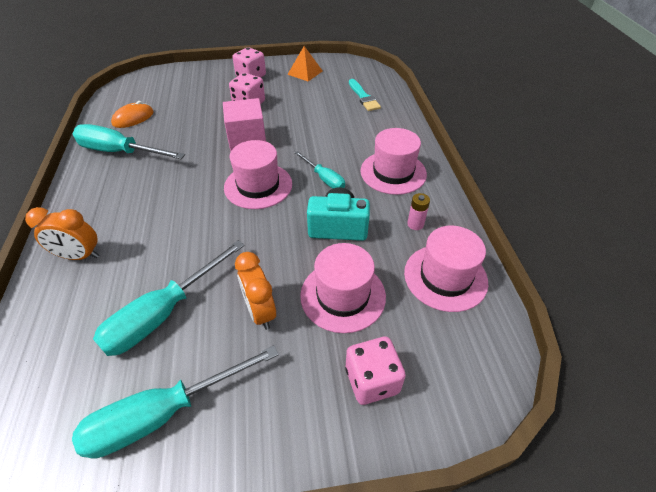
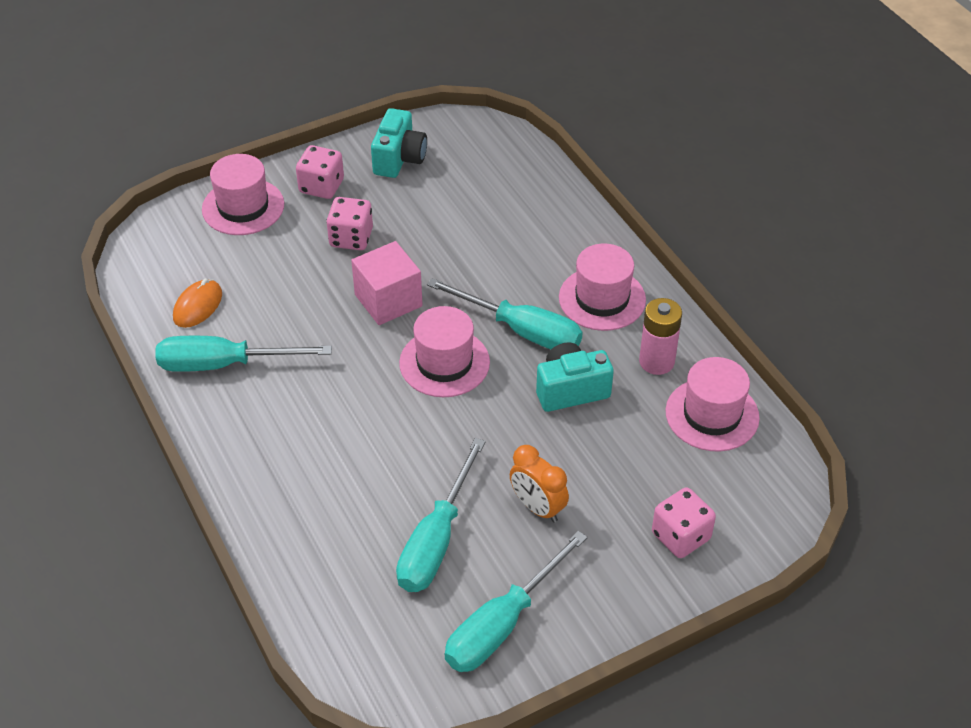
camera: 20 degrees left, 0 degrees up
(79, 256) = (290, 510): orange clock -> none
(305, 72) = (399, 159): orange pyramid -> turquoise camera
(324, 179) = (521, 330): turquoise screwdriver -> turquoise screwdriver, size x1.78
(343, 295) = (614, 466): pink hat -> pink hat (243, 207)
(363, 97) = (508, 185): turquoise brush -> none
(415, 224) = (656, 361): pink battery -> pink battery, size x1.76

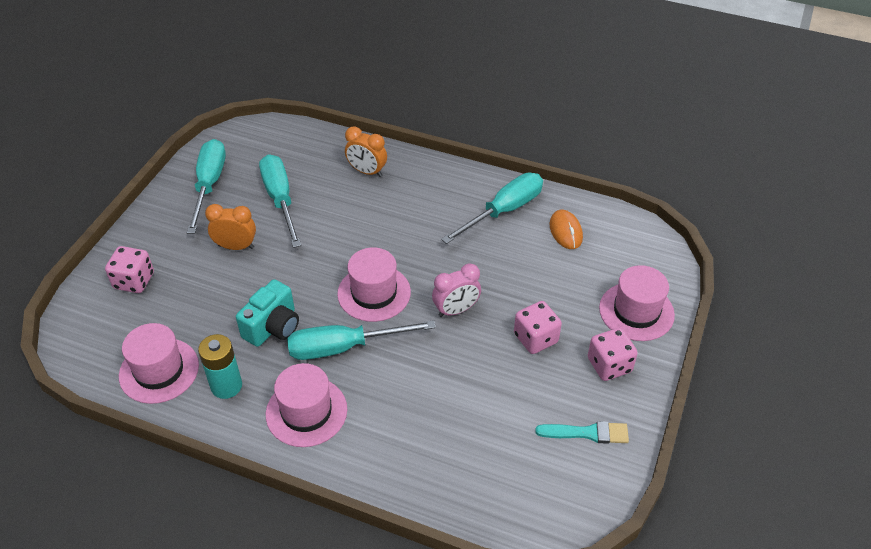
camera: 140 degrees right, 0 degrees up
(303, 511) = (367, 172): none -> orange clock
(388, 300) = (456, 310): pink cube -> pink clock
(399, 159) = (587, 433): turquoise camera -> turquoise brush
(656, 361) = (226, 386): pink battery -> turquoise battery

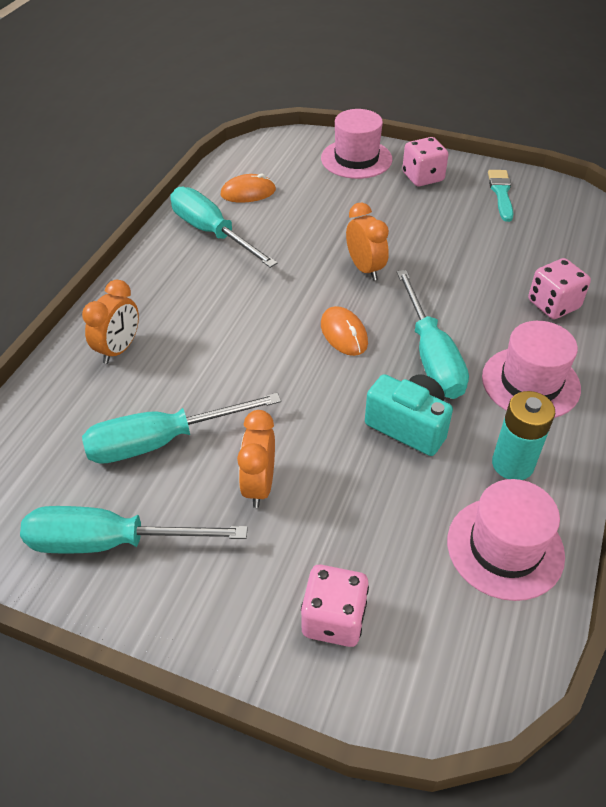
camera: 90 degrees left, 0 degrees up
(374, 293) = (343, 334): pink hat -> orange mouse
(456, 310) = (365, 269): pink clock -> orange clock
(535, 338) = (397, 217): pink dice -> pink dice (553, 305)

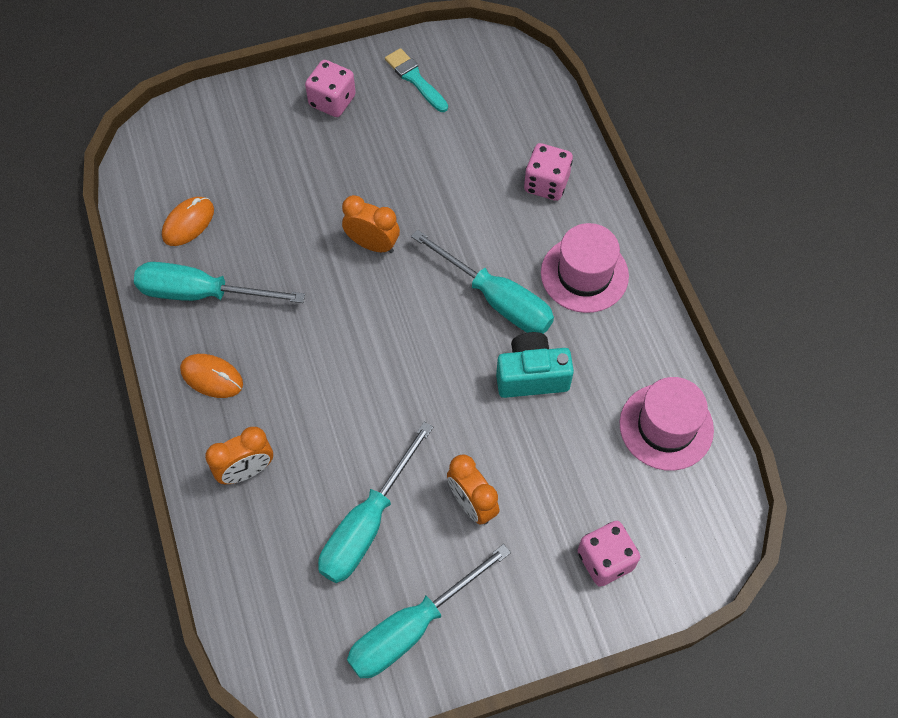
camera: 40 degrees left, 15 degrees up
(119, 349) = (246, 471): orange clock -> orange clock turned 75 degrees clockwise
(343, 334) = (413, 325): orange mouse -> orange mouse (212, 377)
(356, 159) = (251, 114): pink hat -> none
(512, 464) = (623, 356): turquoise battery -> none

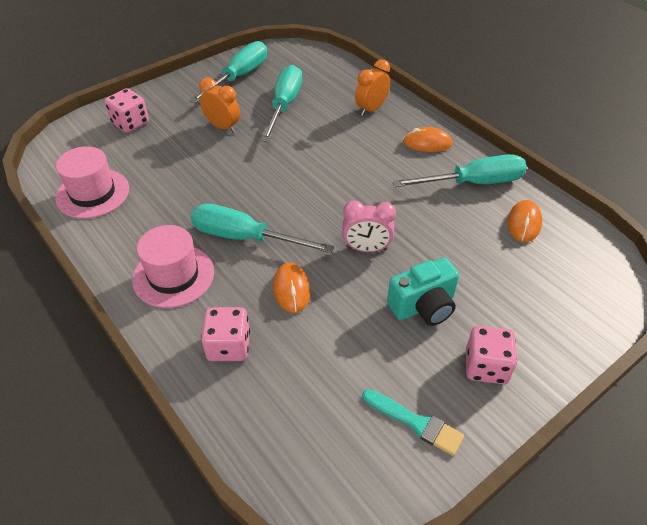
camera: 160 degrees right, 15 degrees down
(372, 244) = (366, 249): orange clock -> pink clock
(469, 222) = (291, 289): none -> orange mouse
(531, 376) = (202, 197): turquoise camera -> turquoise camera (423, 306)

